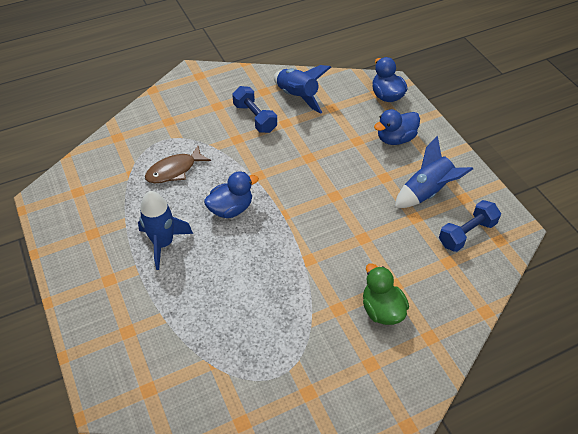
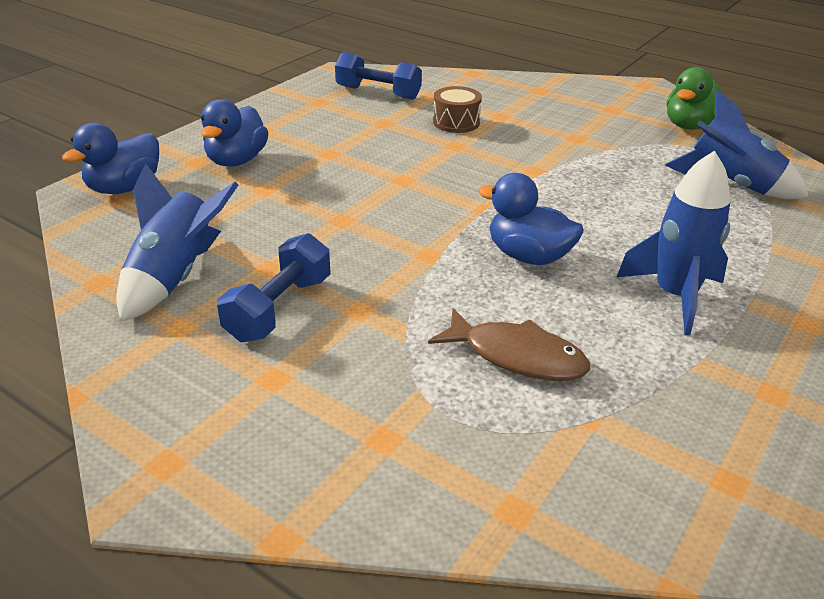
camera: 120 degrees left, 15 degrees down
(382, 310) = (542, 116): green duck -> green duck (689, 125)
(395, 138) = (236, 160): blue duck -> blue duck turned 75 degrees clockwise
(396, 254) = (456, 122): none -> brown drum
(427, 192) = (331, 122): blue rocket -> blue rocket (731, 185)

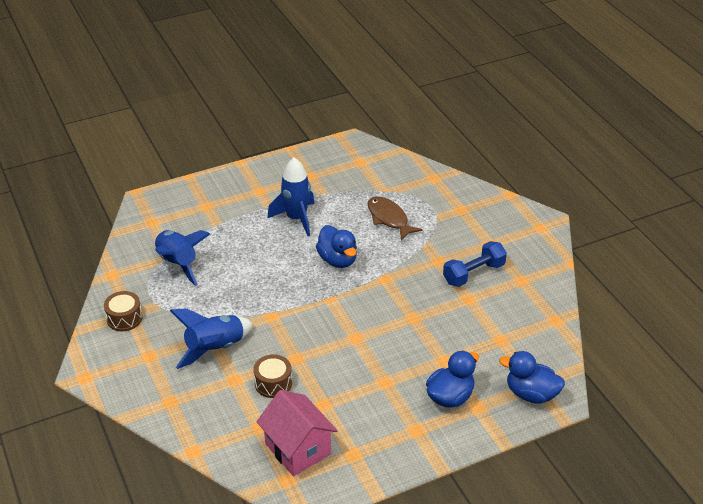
camera: 150 degrees left, 5 degrees up
(124, 188) = (531, 394): blue duck -> blue duck turned 135 degrees counterclockwise
(176, 277) = (516, 309): blue rocket -> blue rocket (215, 348)
(378, 93) = (298, 449): blue dumbbell -> pink house
(689, 125) = (124, 318): green duck -> brown drum

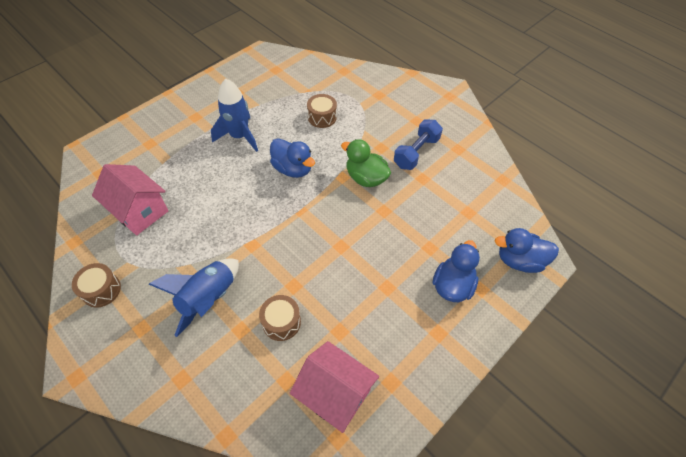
camera: 20 degrees left, 15 degrees up
(178, 263) = (140, 211): blue rocket -> pink house
(389, 218) = (322, 117): brown fish -> brown drum
(408, 285) = (366, 178): none -> green duck

